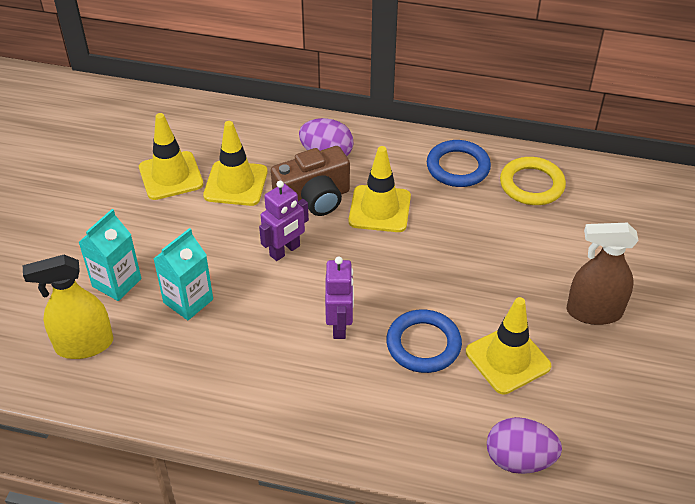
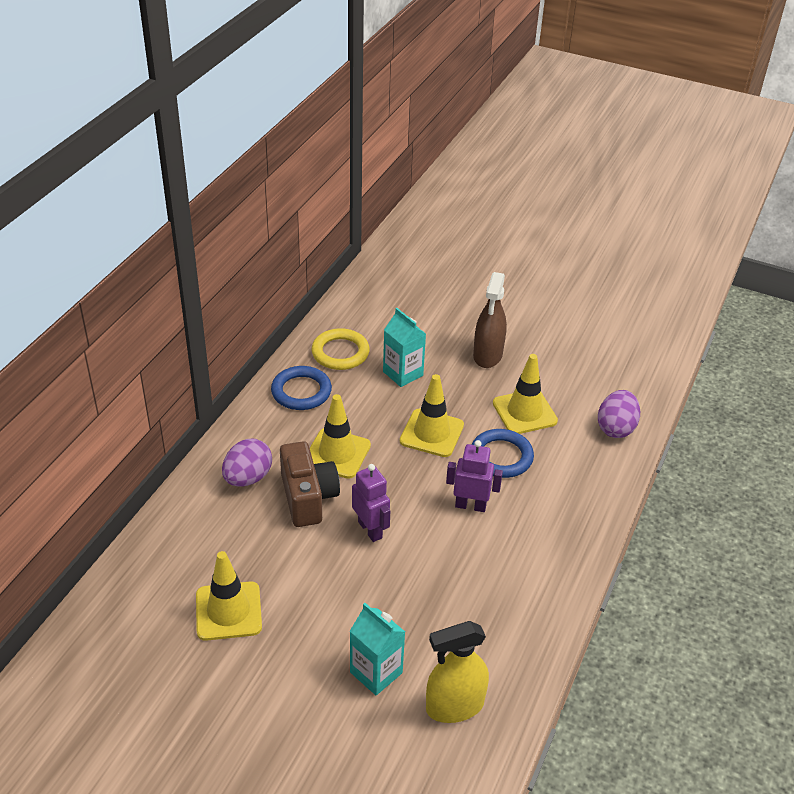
camera: 80 degrees left, 5 degrees down
(84, 345) = (454, 706): yellow spray bottle -> yellow spray bottle turned 75 degrees clockwise
(188, 301) = (416, 613): turquoise carton -> turquoise carton (403, 373)
(236, 184) = (262, 556): yellow traffic cone -> yellow traffic cone (431, 433)

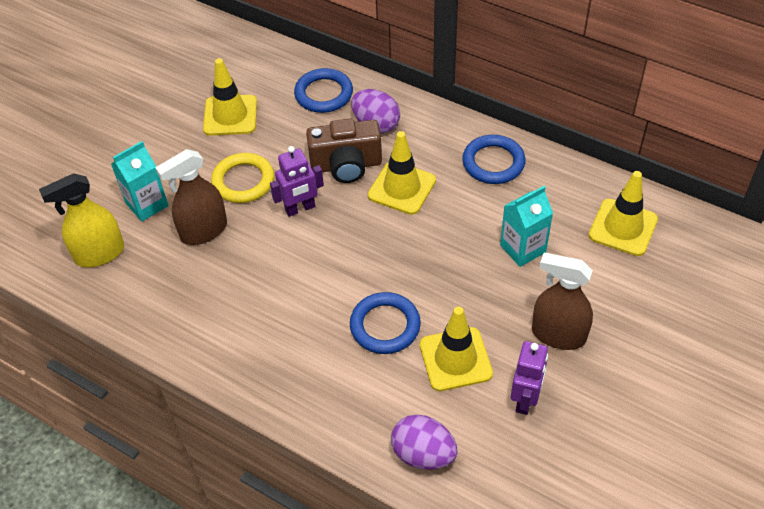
camera: 100 degrees right, 10 degrees up
(196, 526) = (324, 94): none -> blue ring
(340, 353) = (557, 196): yellow ring -> yellow ring (243, 181)
(409, 609) = (203, 231): none -> brown spray bottle
(431, 433) = (425, 267): yellow traffic cone -> yellow traffic cone (623, 227)
(454, 706) = (99, 254): yellow spray bottle -> yellow spray bottle turned 105 degrees counterclockwise
(470, 505) = (318, 290): purple robot -> purple robot (525, 399)

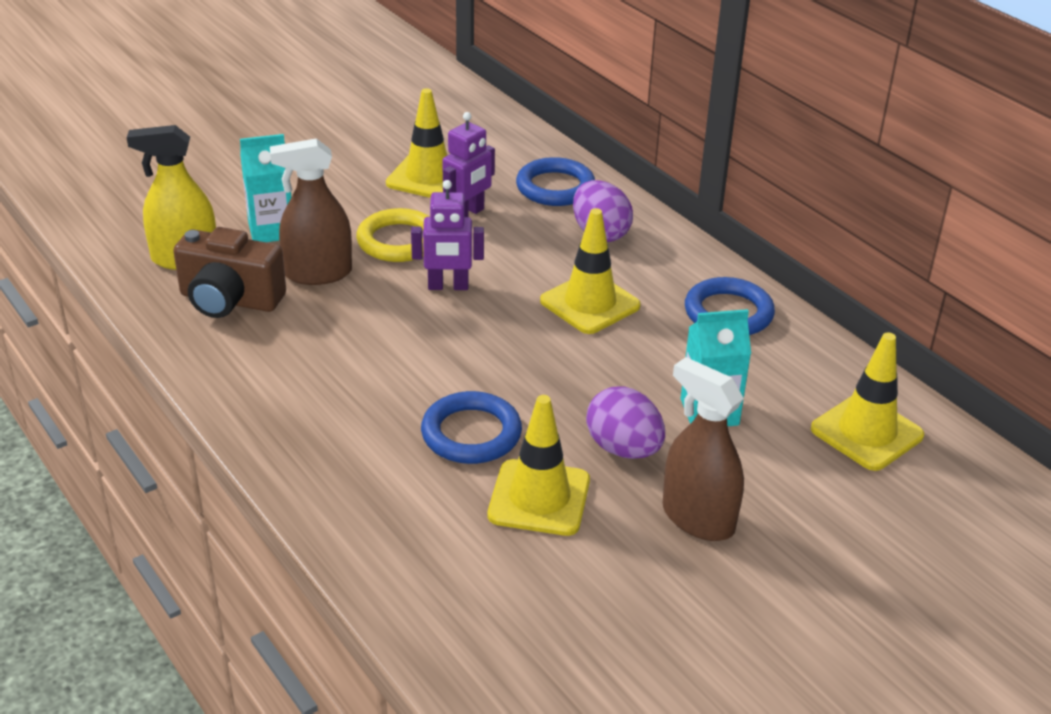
camera: 20 degrees right, 15 degrees down
(346, 165) = (535, 262): brown camera -> brown camera (229, 300)
(423, 454) = (426, 583): purple egg -> purple egg (623, 449)
(525, 399) = (605, 573): purple robot -> purple robot (467, 214)

